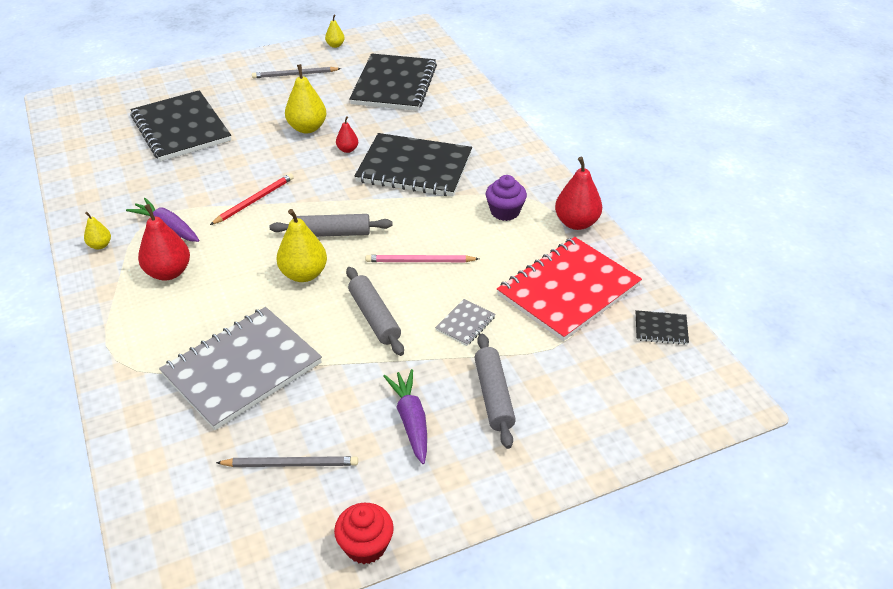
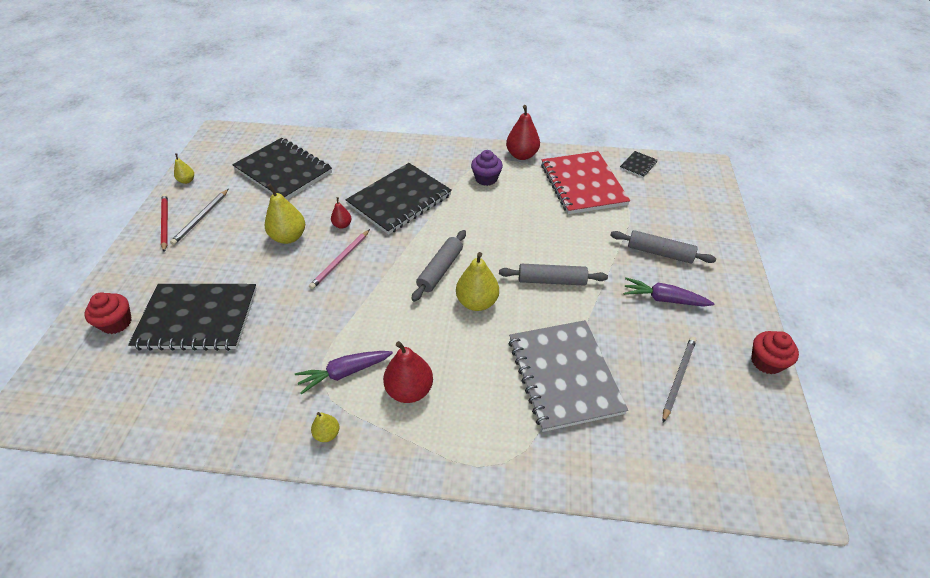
camera: 60 degrees left, 5 degrees up
(154, 96) = (116, 323): none -> red cupcake
(254, 200) = (358, 301): red pencil -> red pencil (165, 223)
(419, 261) = (507, 236): pink pencil -> pink pencil (340, 260)
(465, 323) = (586, 239): grey notebook -> none

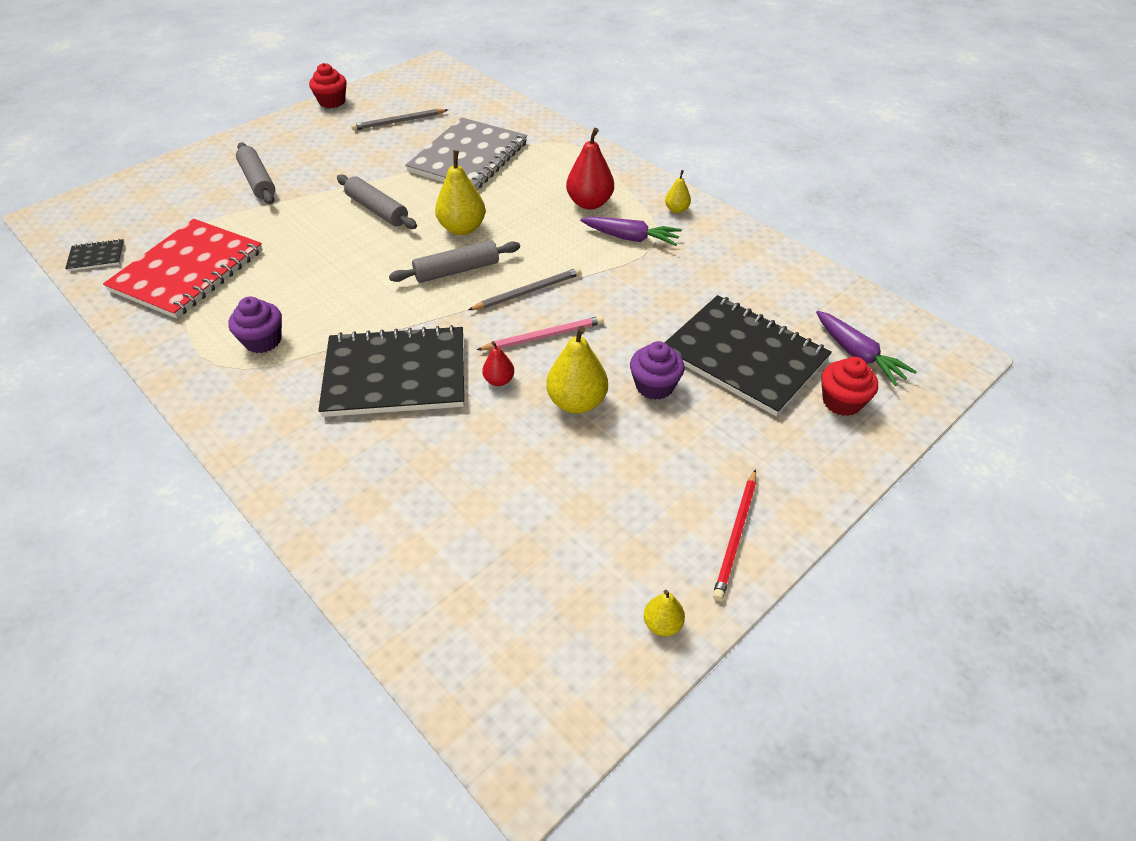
camera: 140 degrees left, 0 degrees up
(201, 218) = (676, 511): grey pencil -> grey pencil (528, 292)
(248, 268) = (654, 386): none -> purple cupcake
(283, 171) = (492, 536): black notebook -> none
(522, 155) = (171, 347): red pear -> none
(664, 299) = (321, 156): purple carrot -> purple carrot (858, 355)

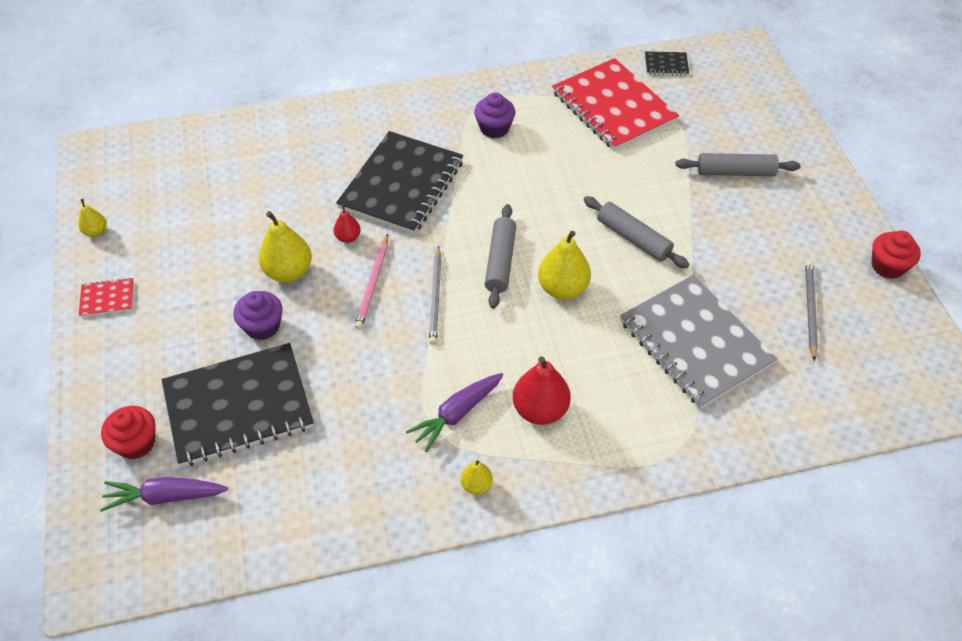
camera: 120 degrees right, 5 degrees up
(96, 256) = (666, 65): black notebook -> black notebook turned 75 degrees clockwise
(377, 210) = (633, 239): grey rolling pin -> grey rolling pin turned 60 degrees clockwise
(735, 536) = (107, 298): red pencil -> red notebook

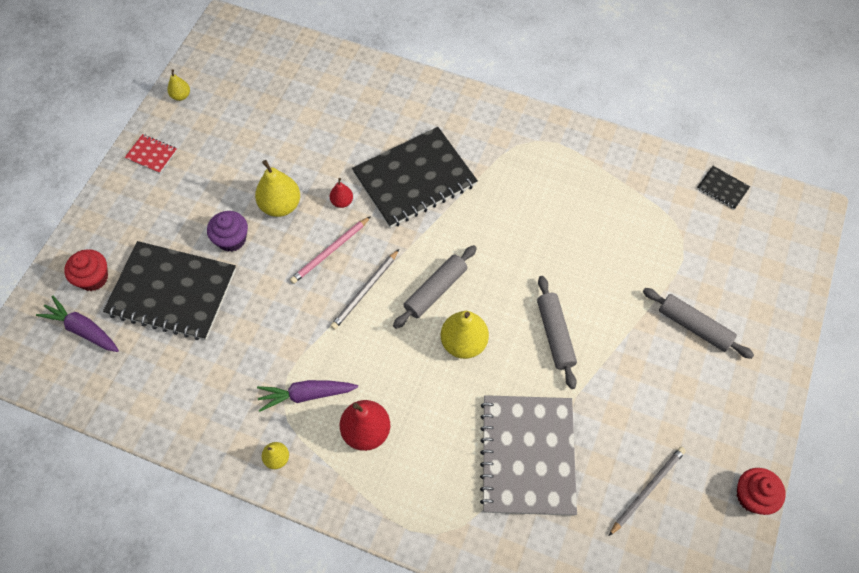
camera: 35 degrees right, 10 degrees up
(494, 128) = (525, 169): purple cupcake -> none
(613, 107) = (640, 204): red notebook -> none

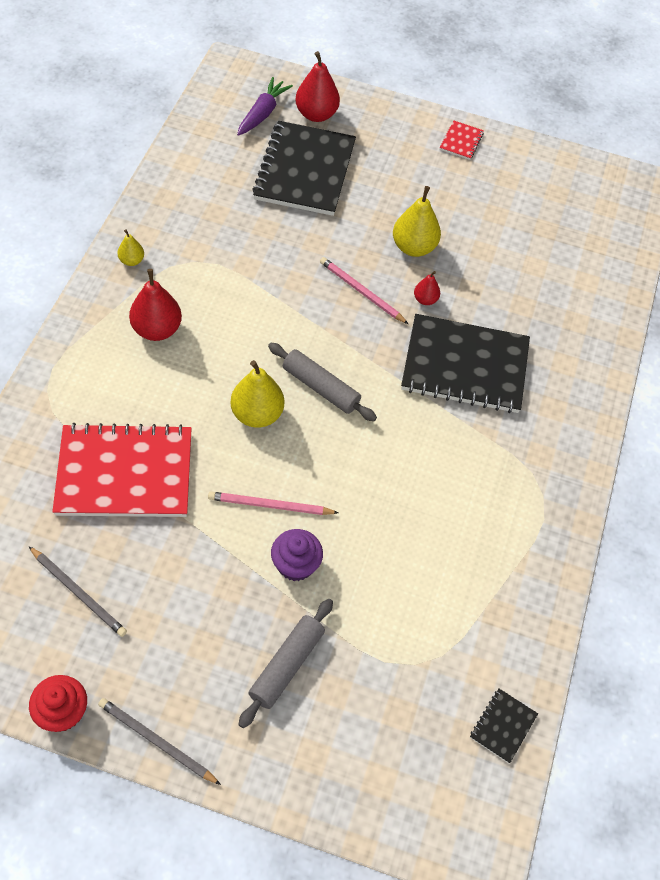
camera: 80 degrees right, 5 degrees down
(93, 278) = (316, 114): red cupcake -> red pear
(181, 96) = (539, 157): yellow pear -> none
(231, 239) = (368, 210): purple cupcake -> purple cupcake (295, 564)
(306, 395) = (196, 280): purple carrot -> none
(365, 291) = (316, 324): grey pencil -> grey pencil (156, 741)
(414, 179) = (465, 366): black notebook -> black notebook turned 45 degrees counterclockwise
(527, 455) = (124, 473): grey notebook -> red notebook
(555, 335) = (270, 505): grey rolling pin -> pink pencil

